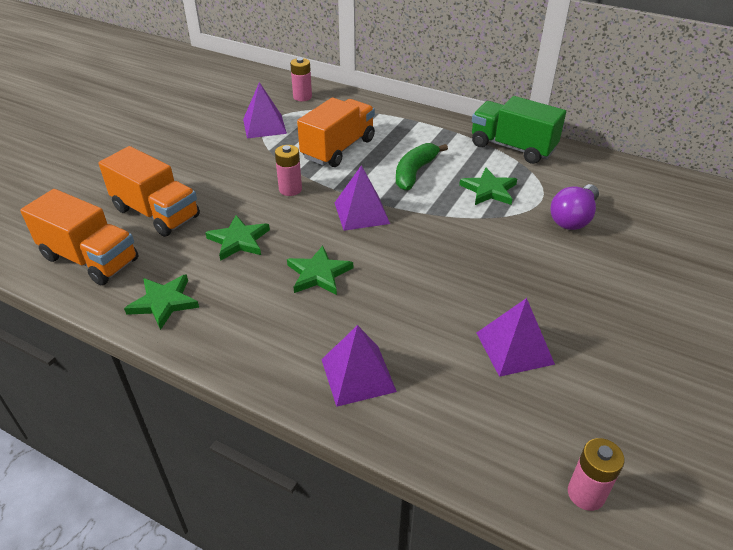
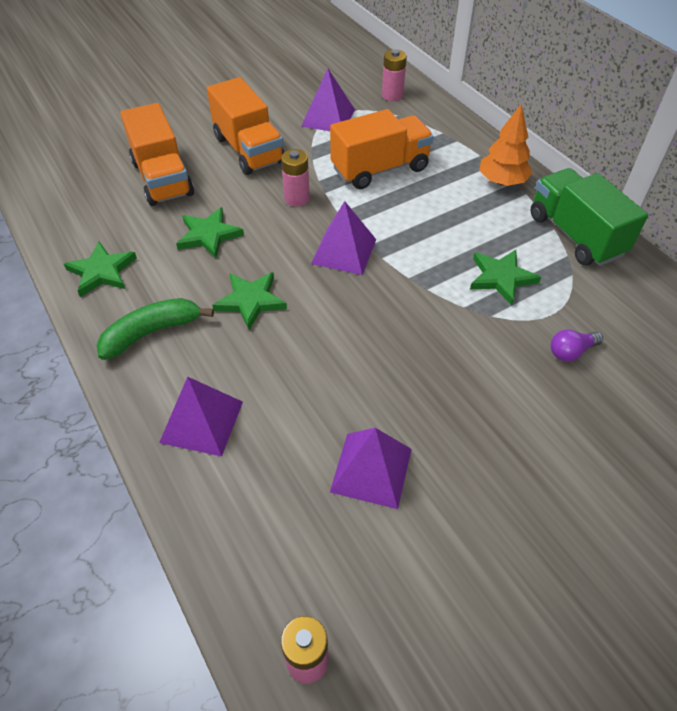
camera: 30 degrees right, 10 degrees up
(90, 259) = (78, 204): orange truck -> orange truck (248, 150)
(414, 172) = (436, 225): green banana -> green banana (151, 332)
(434, 130) = (502, 181): none -> orange tree
(573, 218) = (571, 352): purple light bulb -> purple light bulb, size x0.60

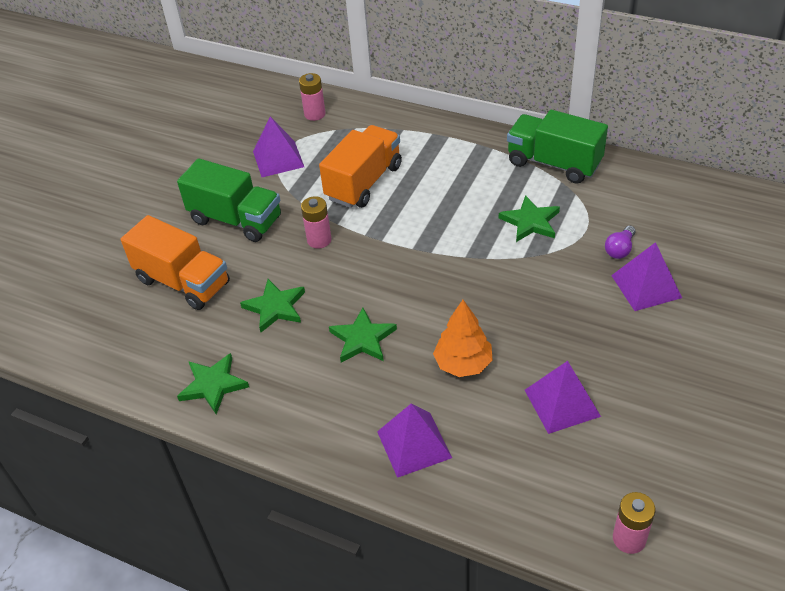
camera: 30 degrees left, 5 degrees down
(151, 332) = (308, 406): green banana -> none
(248, 150) = (236, 220): orange truck -> green truck
(344, 251) = (398, 262): purple pyramid -> purple pyramid (646, 286)
(502, 181) = (467, 147): orange tree -> orange tree (463, 364)

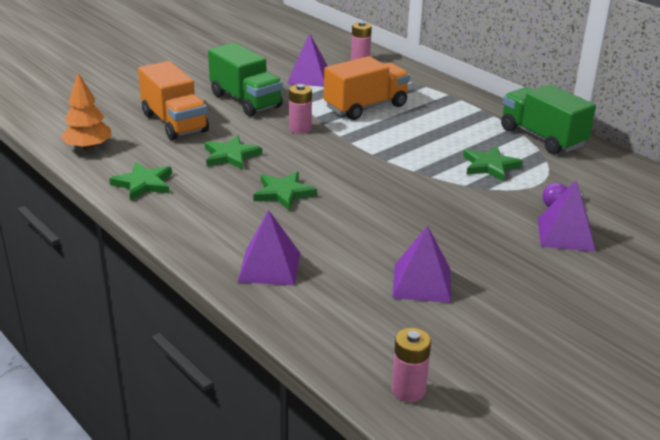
camera: 20 degrees right, 15 degrees down
(463, 364) = (355, 232): orange tree -> orange tree (88, 148)

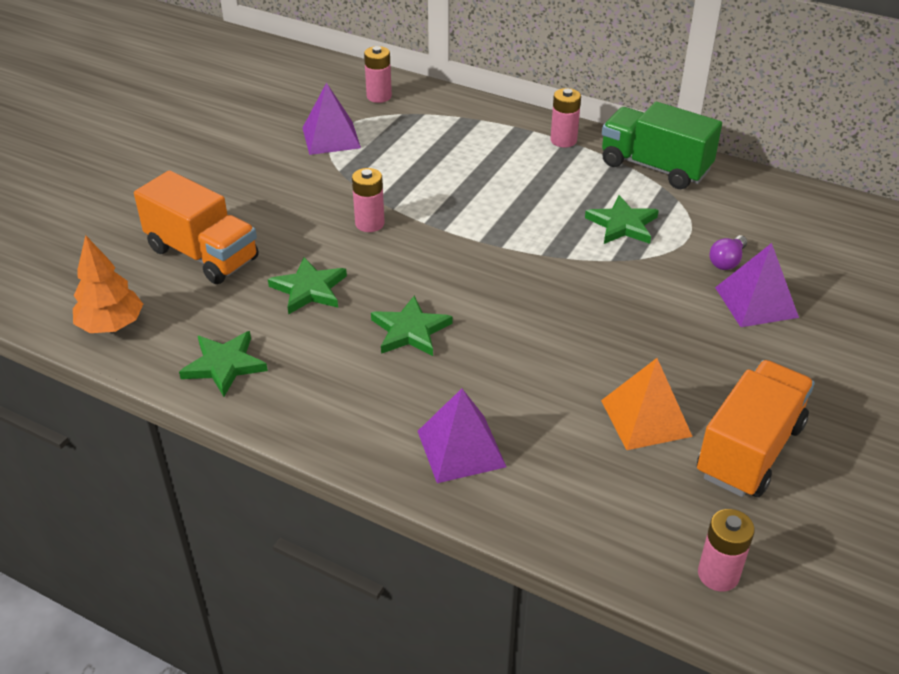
camera: 20 degrees left, 10 degrees up
(245, 101) = (273, 195): green truck -> none
(366, 107) = (429, 169): orange truck -> orange truck (749, 450)
(422, 282) = (646, 418): purple pyramid -> orange pyramid
(480, 109) = (563, 140): none -> pink battery

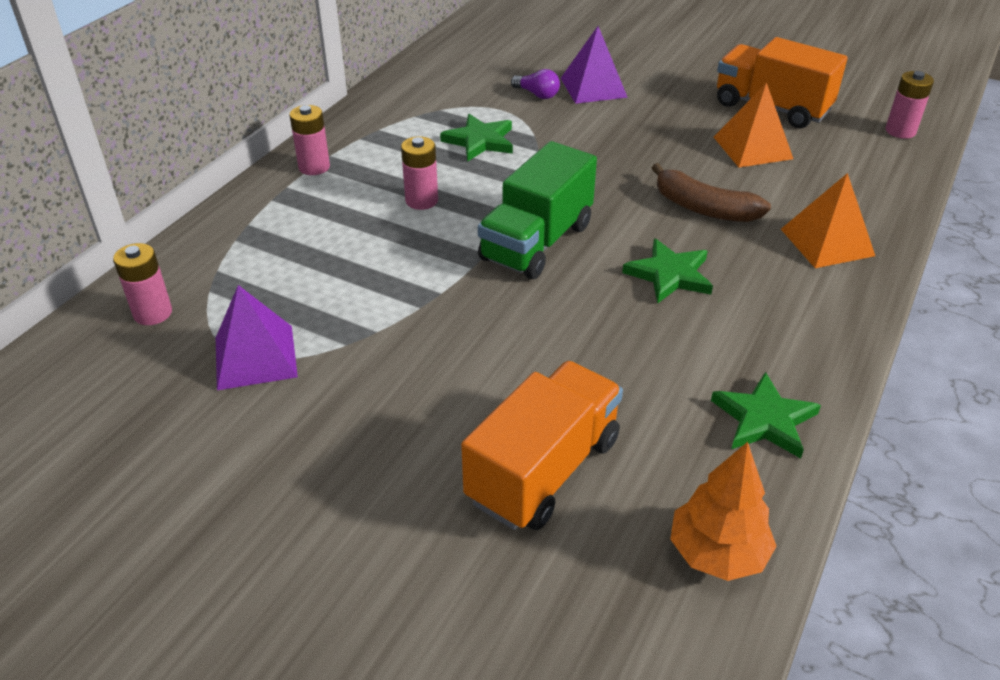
camera: 90 degrees left, 0 degrees up
(309, 289) = (609, 356): green star -> none
(369, 224) = (473, 311): pink battery -> pink battery (421, 200)
(461, 448) = (827, 242): purple pyramid -> orange pyramid
(517, 364) = (704, 208): none -> brown banana
(655, 167) = (379, 117): green truck -> green truck (536, 242)

